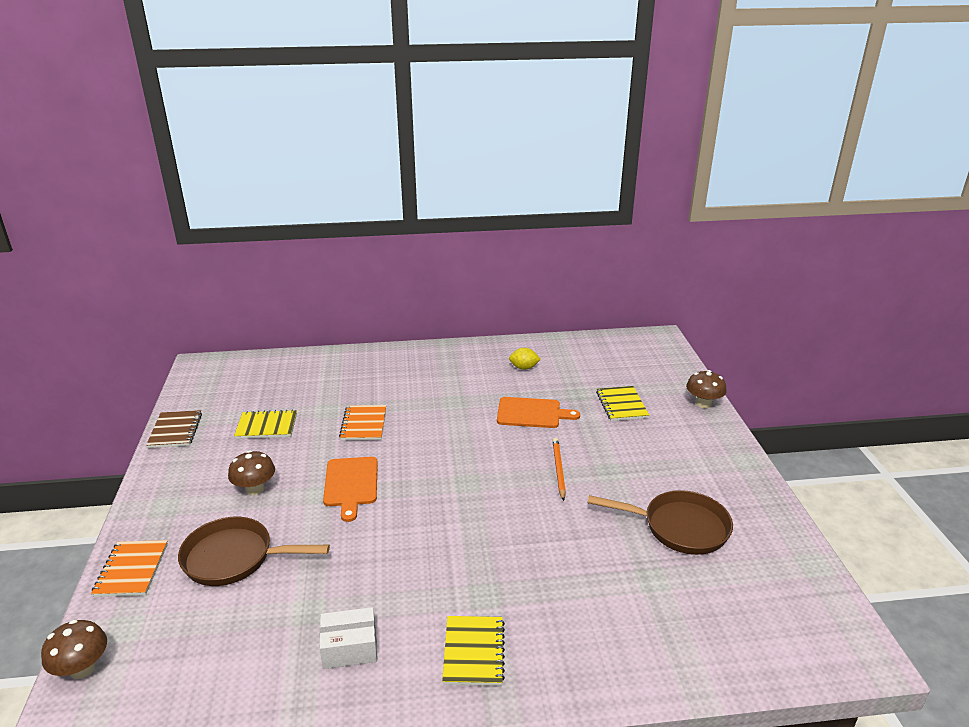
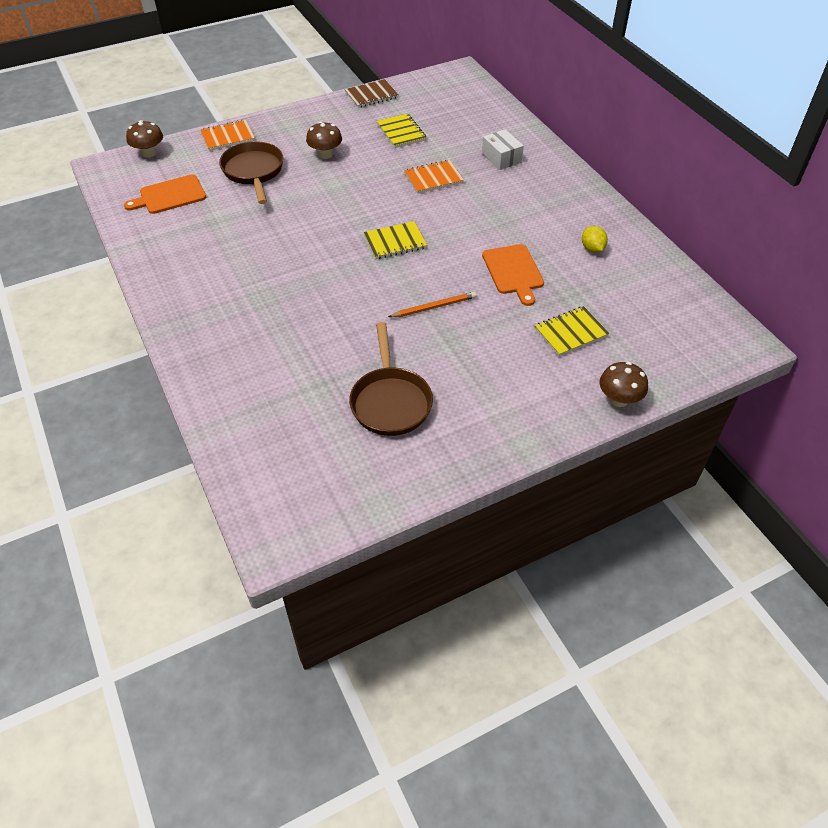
camera: 70 degrees right, 20 degrees up
(350, 648) = (193, 247): white box -> white box (501, 158)
(351, 484) = (353, 196): orange cutting board -> orange cutting board (170, 195)
(474, 652) = (206, 305): yellow notebook -> yellow notebook (395, 242)

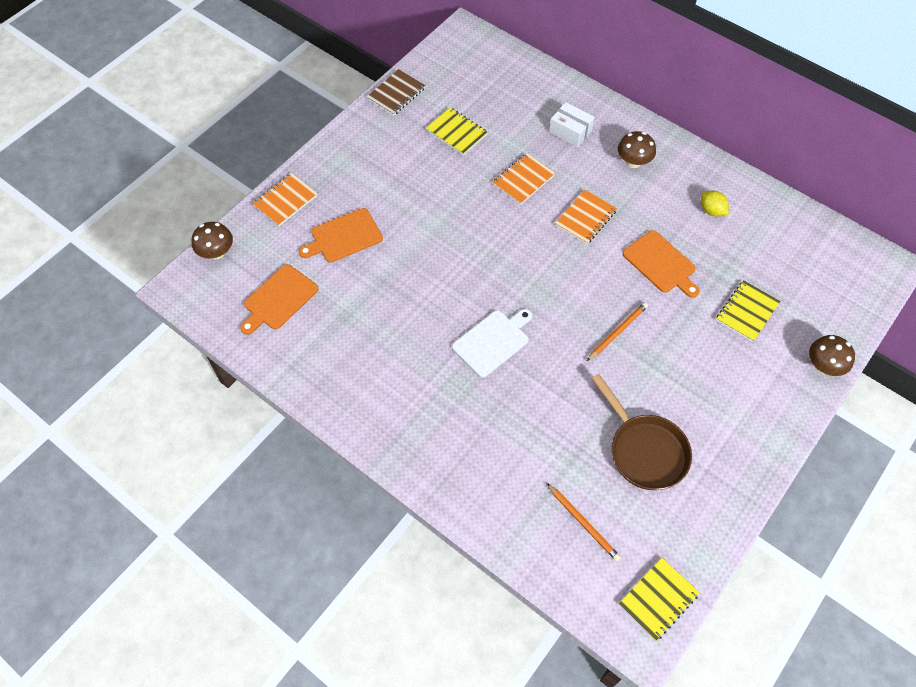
camera: 25 degrees left, 10 degrees up
(253, 172) = (344, 236): brown pan -> orange cutting board
(291, 434) = (583, 523): none -> orange pencil
(318, 278) = (493, 341): none -> white cutting board
(325, 154) = (400, 188): brown mushroom -> brown mushroom (633, 162)
(395, 242) = (536, 271): yellow notebook -> yellow notebook (658, 599)
(468, 219) = (585, 218): none -> orange notebook

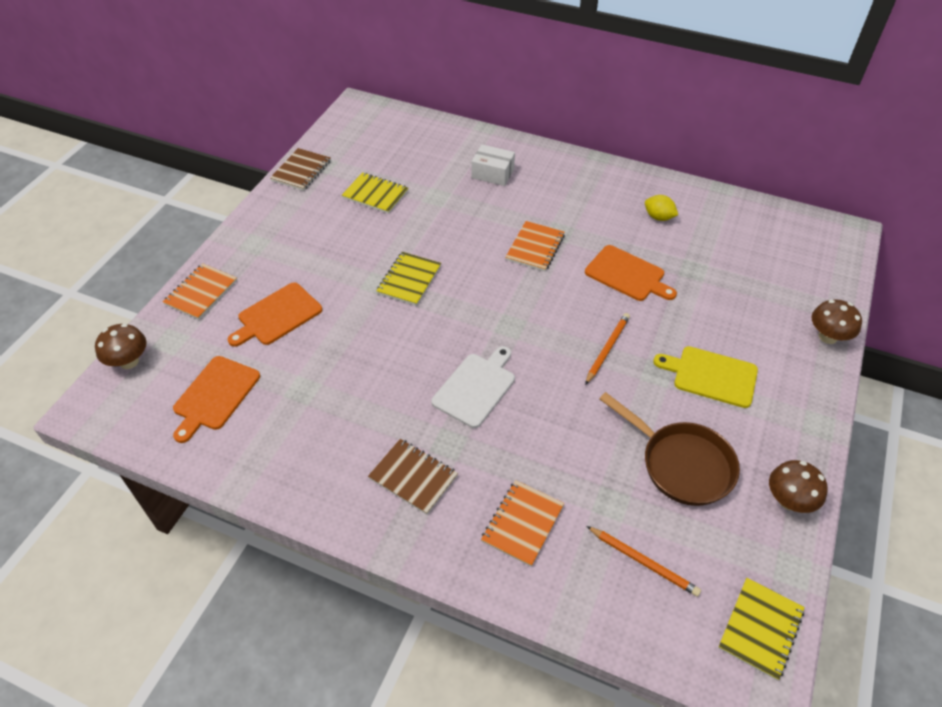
camera: 15 degrees left, 10 degrees down
(420, 407) = (413, 477): none -> brown notebook
(523, 180) = (459, 225): orange notebook -> orange notebook (522, 523)
(633, 162) = (565, 189): brown mushroom -> brown mushroom (789, 500)
(701, 378) = (711, 376): none -> yellow cutting board
(747, 312) = (731, 302): yellow notebook -> yellow notebook (409, 280)

